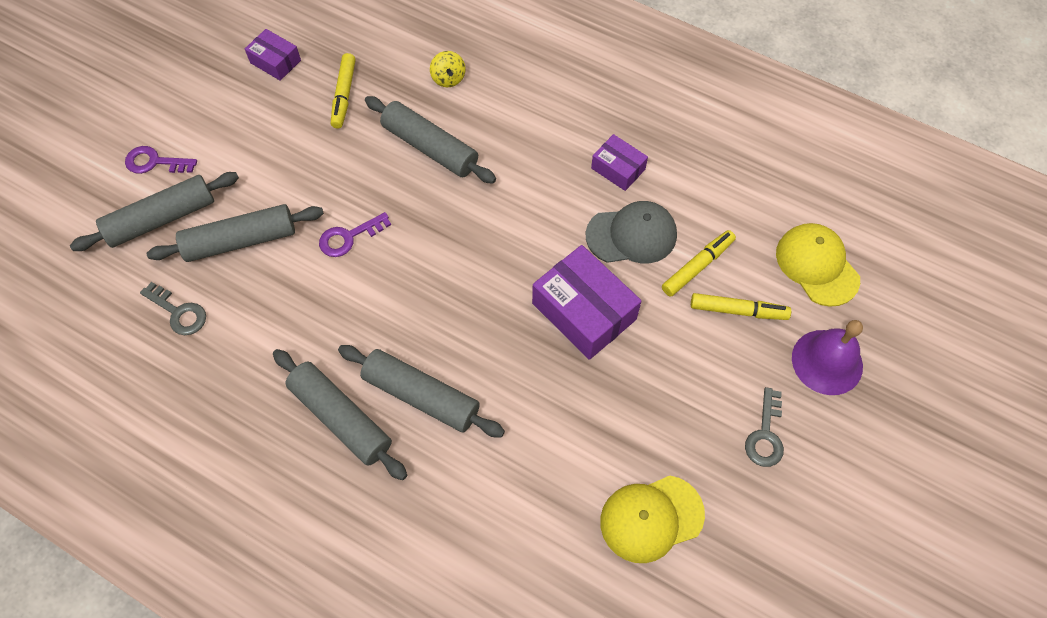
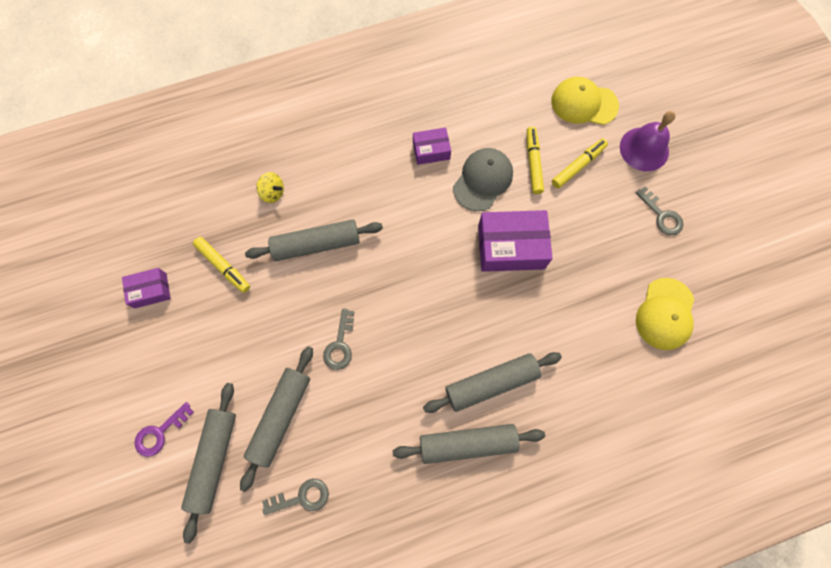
camera: 50 degrees left, 10 degrees up
(349, 237) = (340, 344): purple key -> grey key

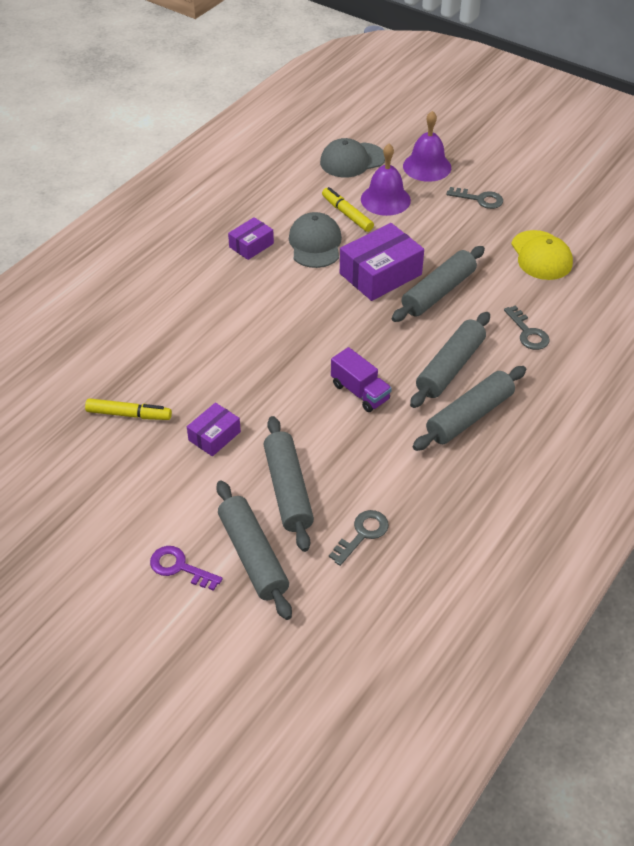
camera: 35 degrees left, 25 degrees down
(150, 290) = (69, 469): purple box -> purple box (214, 436)
(160, 433) = (179, 567): purple key -> purple key turned 105 degrees clockwise
(273, 193) = (129, 340): yellow spinning top -> none
(316, 244) = (206, 355): grey rolling pin -> grey rolling pin (438, 292)
(340, 344) = (295, 411): grey key -> grey key (528, 333)
(402, 359) = (360, 392): none -> purple truck
(578, 166) = (385, 199): yellow marker -> purple bell
(584, 103) = (352, 160): yellow cap -> grey cap

